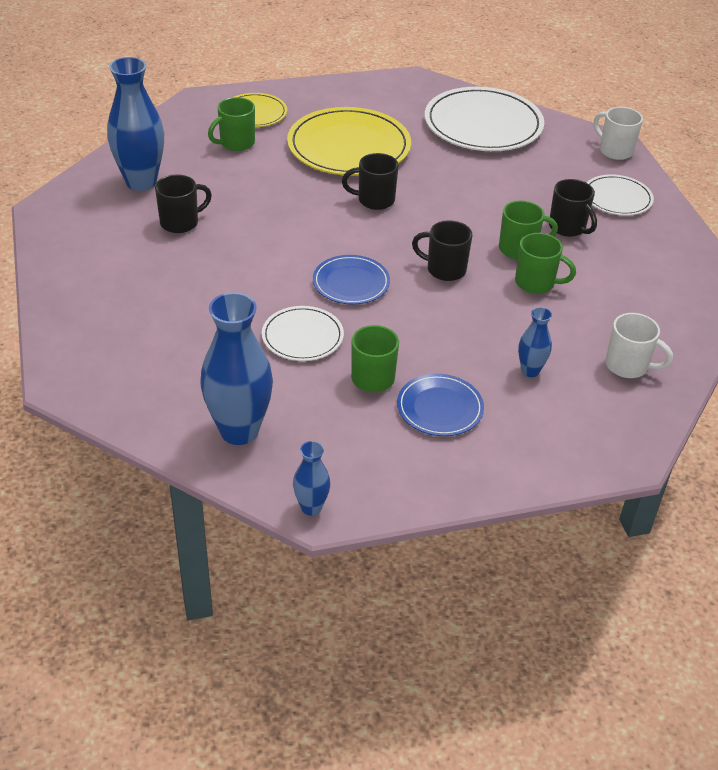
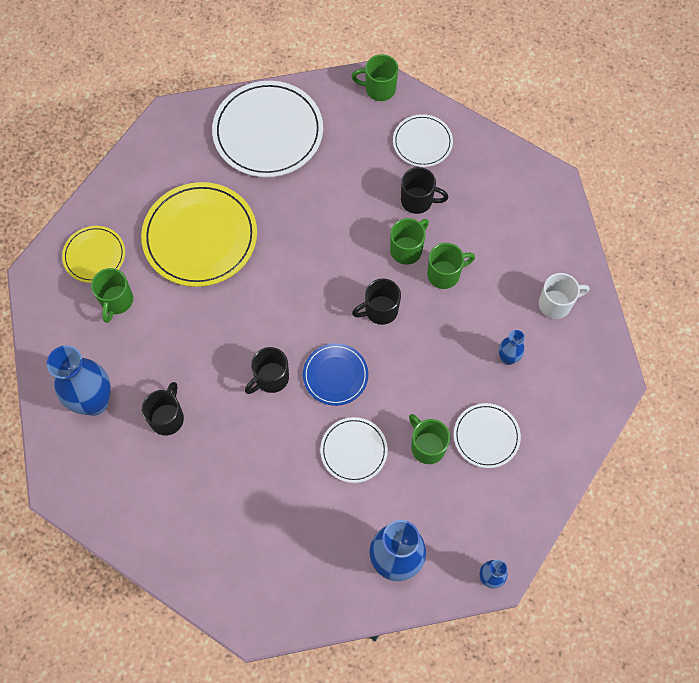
camera: 40 degrees left, 25 degrees up
(374, 200) = (272, 280): black mug -> black mug (271, 378)
(440, 408) = (486, 436): blue plate -> white plate
(615, 150) = (379, 89): white mug -> green mug

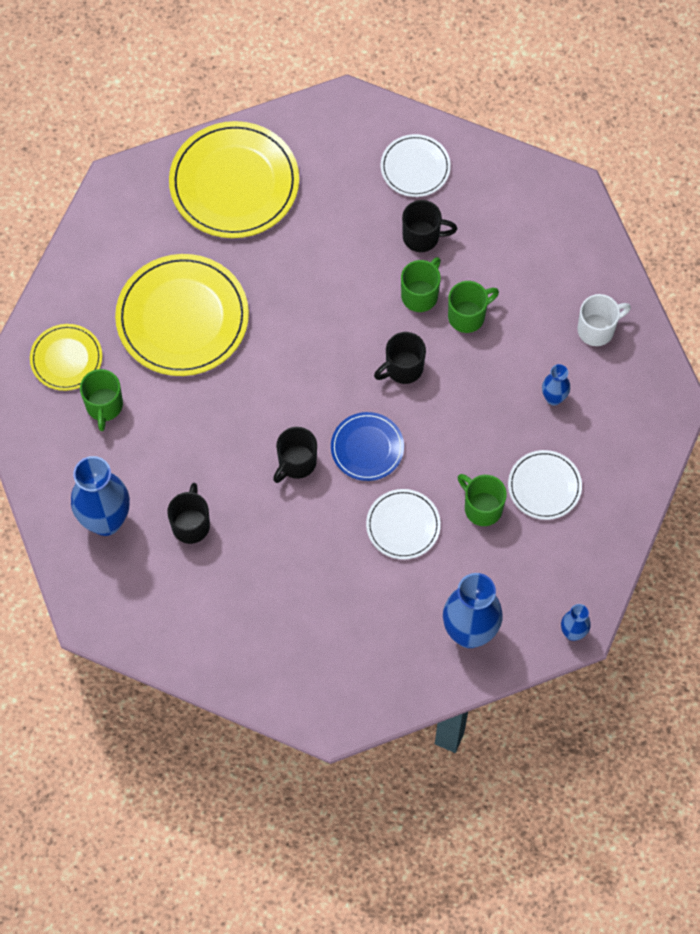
camera: 10 degrees left, 0 degrees up
(268, 132) = (234, 183): white plate -> yellow plate
(379, 89) = (353, 111): green mug -> none

